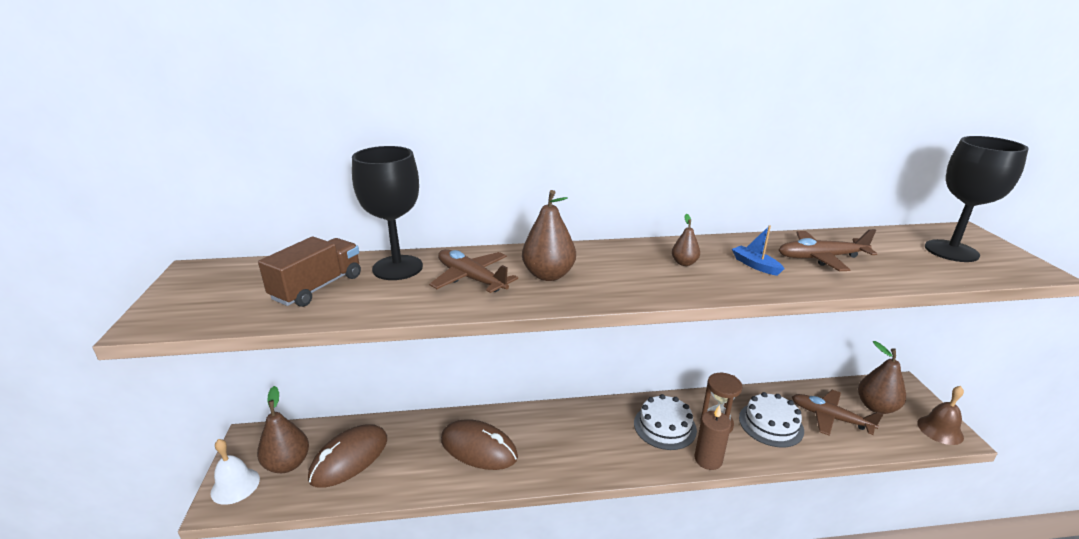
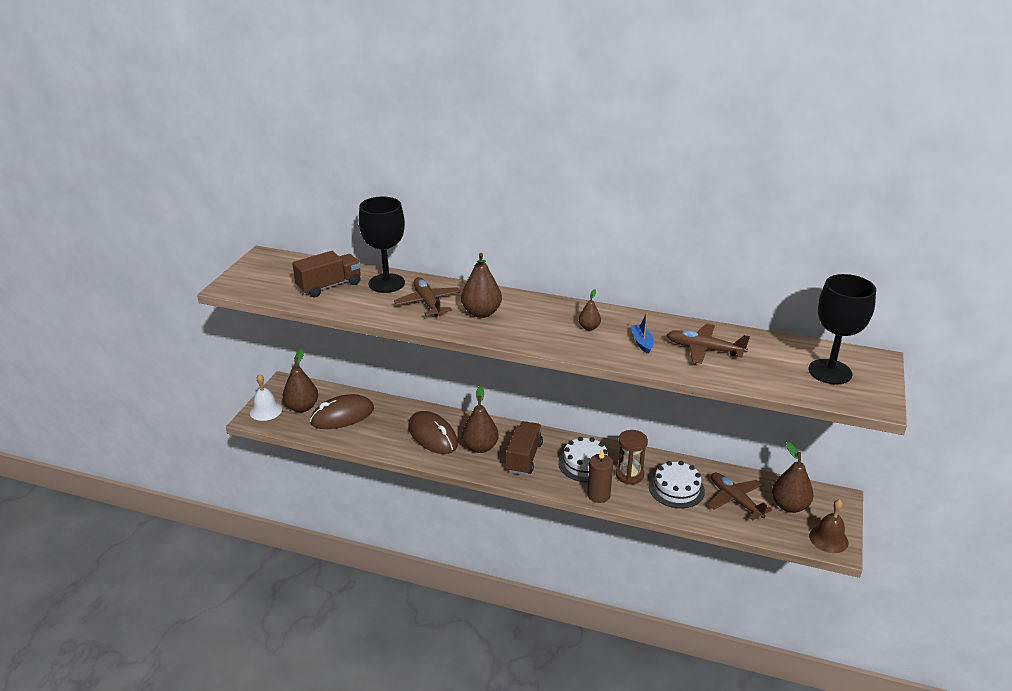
camera: 25 degrees right, 5 degrees up
(542, 445) = (480, 447): none -> brown pear
(599, 441) = (524, 457): none -> brown truck

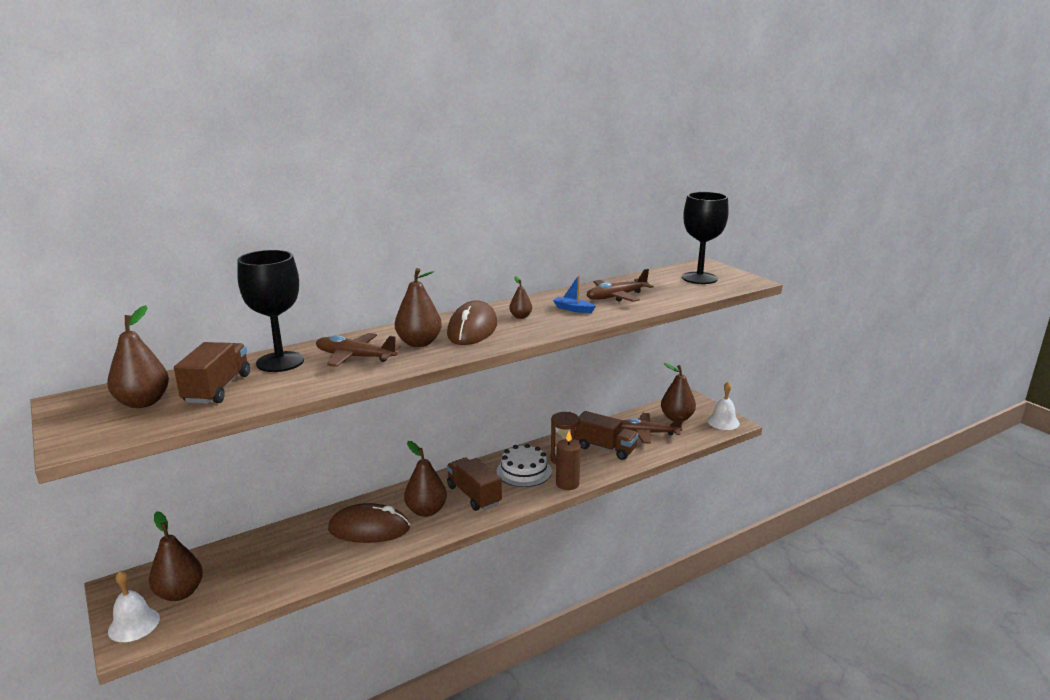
camera: 50 degrees left, 10 degrees down
(288, 276) = (143, 402): none -> brown pear
(342, 416) = (244, 571): brown mouse -> brown mouse (472, 329)
(676, 489) = (605, 448): white cake -> brown truck
(828, 539) = (723, 422): brown bell -> white bell

